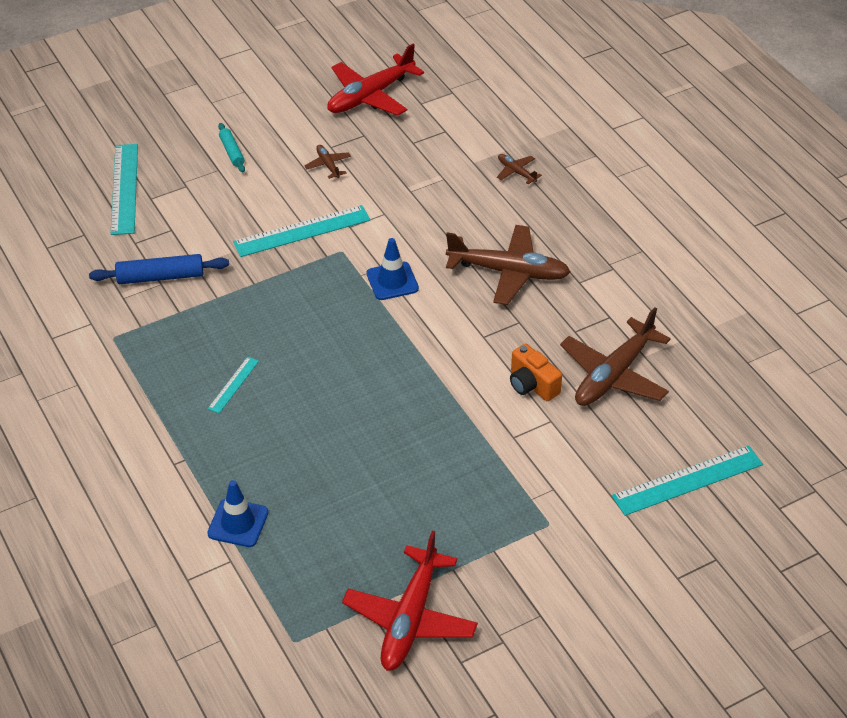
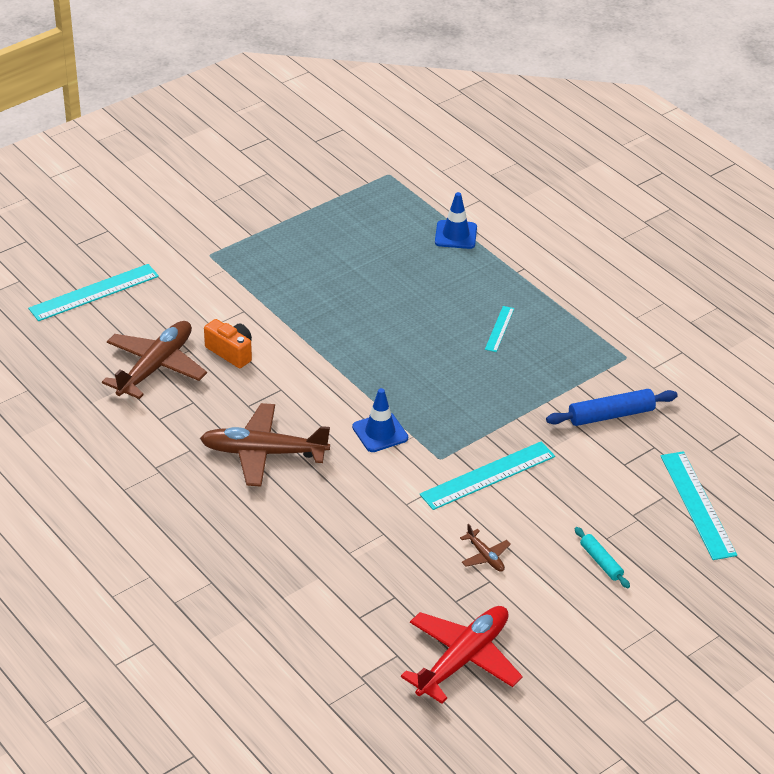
camera: 170 degrees right, 5 degrees down
(410, 618) = (308, 192): red plane -> none
(516, 172) = (267, 569): brown plane -> none

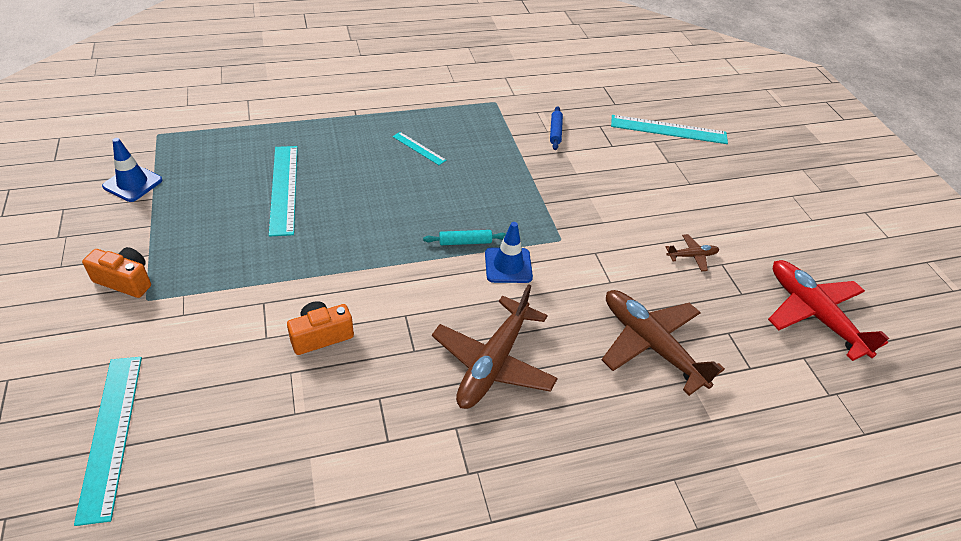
camera: 70 degrees left, 5 degrees up
(155, 367) = (297, 415): brown plane -> brown plane (651, 345)
(219, 236) = (125, 281): none -> orange camera
(456, 235) = (280, 128): blue traffic cone -> blue traffic cone (133, 183)
(487, 475) = (594, 219): turquoise ruler -> turquoise ruler (283, 189)
(601, 562) = (715, 195): turquoise rolling pin -> turquoise rolling pin (465, 242)
(611, 415) = (555, 132): blue rolling pin -> blue rolling pin, size x0.61

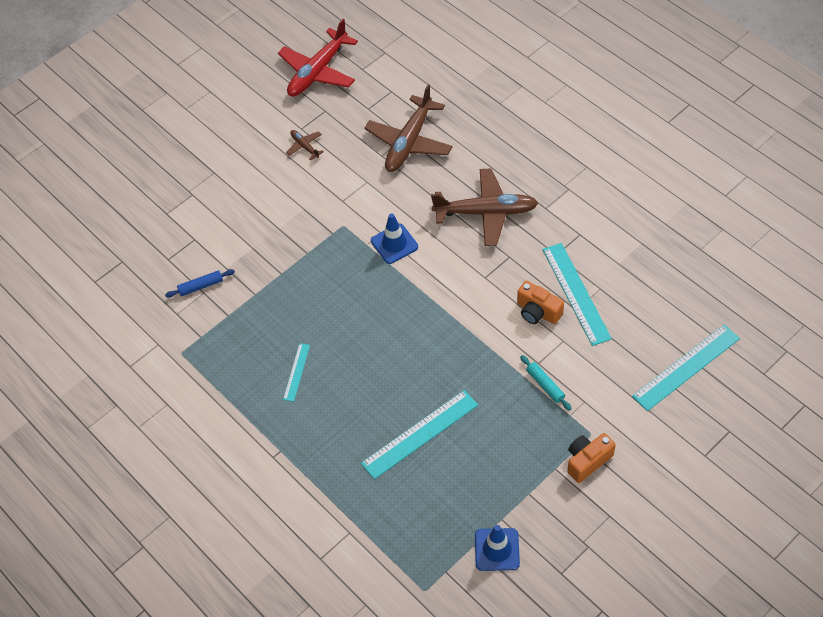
camera: 110 degrees left, 10 degrees up
(125, 281) = (587, 461): orange camera -> orange camera turned 60 degrees clockwise
(465, 242) = (389, 280): turquoise rolling pin -> turquoise rolling pin (545, 385)
(668, 130) = (141, 209): turquoise ruler -> turquoise ruler (576, 293)

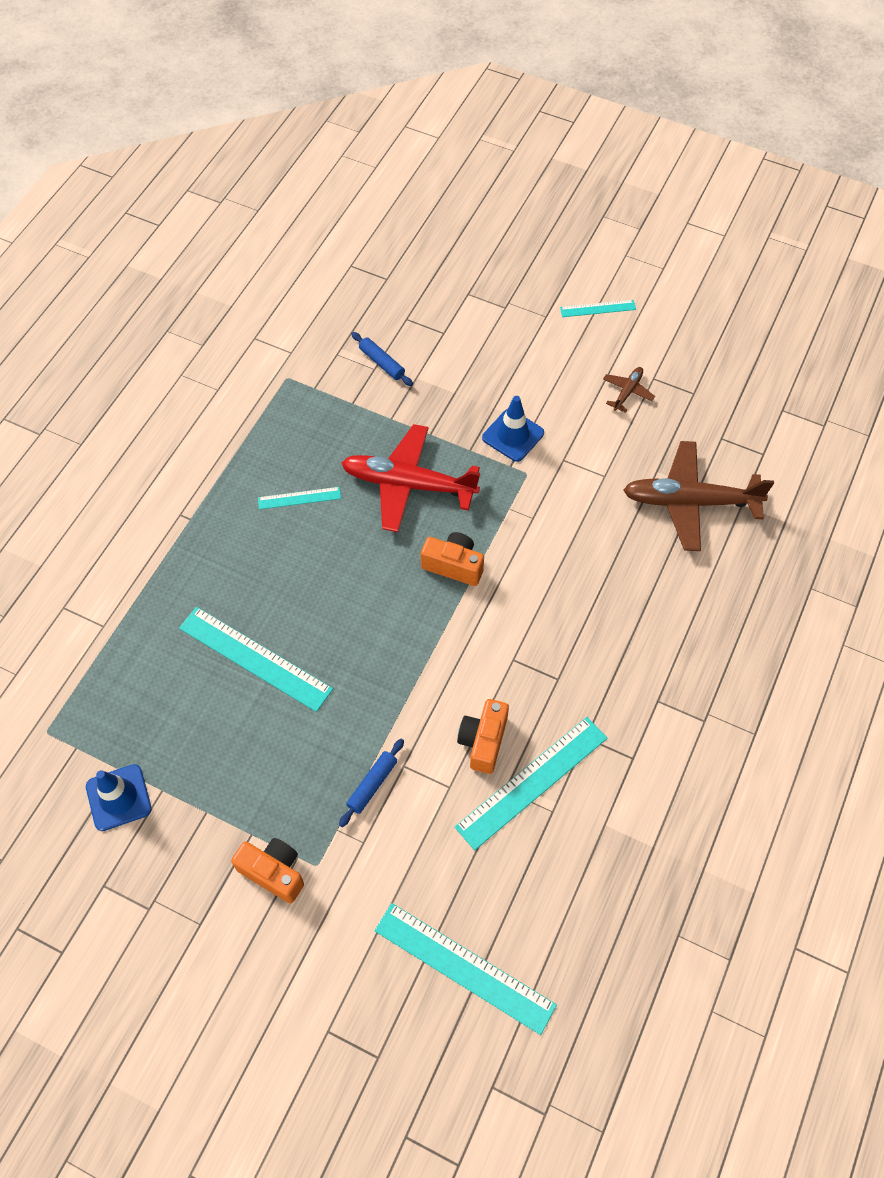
camera: 65 degrees right, 5 degrees up
(224, 140) = (597, 308): none -> turquoise ruler
(318, 71) = (752, 364): red plane -> red plane (409, 485)
(394, 244) = (522, 538): blue traffic cone -> blue traffic cone (513, 435)
(398, 290) = (453, 565): none -> orange camera
(485, 212) = (617, 628): brown plane -> none
(545, 385) = (372, 784): turquoise rolling pin -> blue rolling pin

